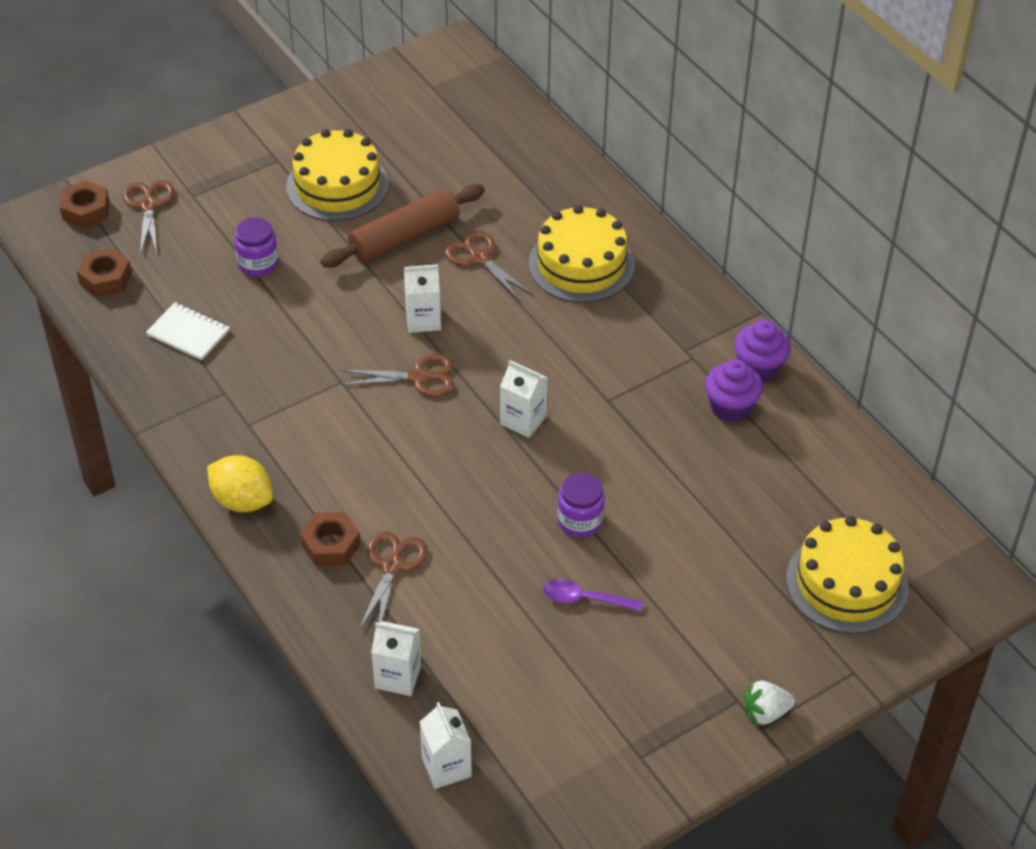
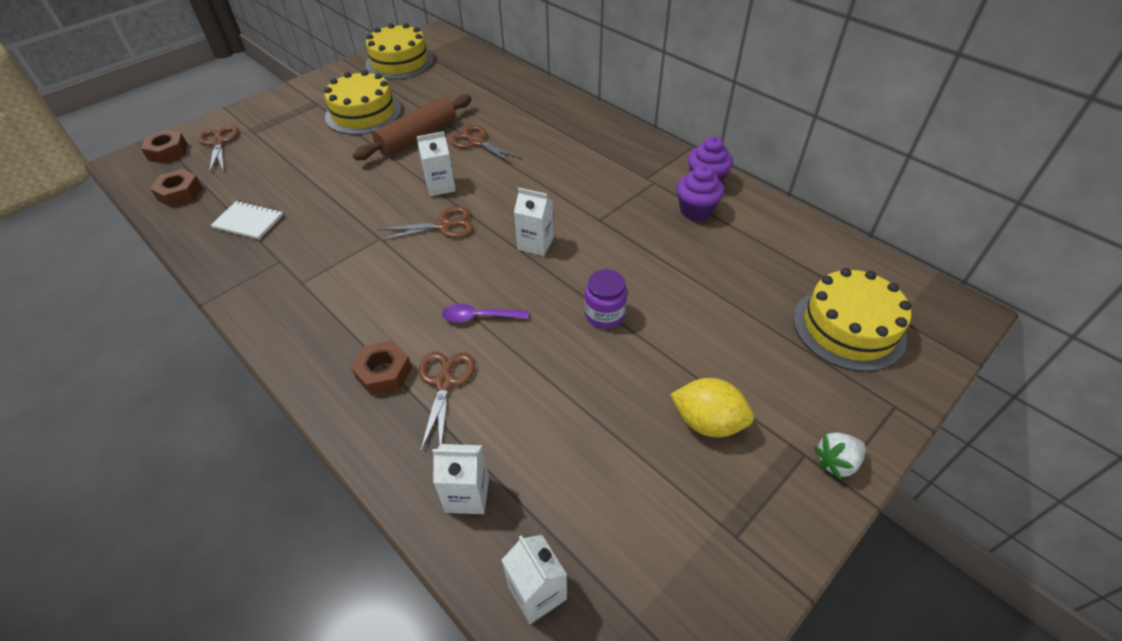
camera: 10 degrees left, 0 degrees up
(242, 500) = (298, 347): yellow lemon -> yellow lemon (707, 422)
(258, 263) = (305, 167): purple jar -> none
(581, 264) = (552, 136): yellow cake -> yellow cake (399, 62)
(584, 599) = (629, 382): purple spoon -> purple spoon (479, 317)

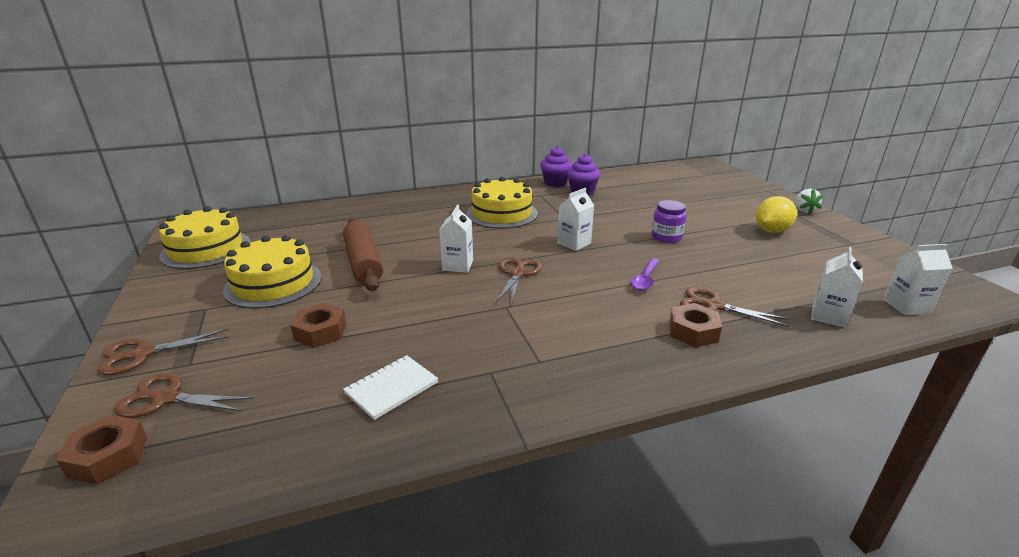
camera: 65 degrees left, 20 degrees down
(180, 193) = (250, 449): brown nut -> brown nut (320, 332)
(476, 142) = (411, 239): brown scissors -> brown scissors (143, 354)
(848, 327) = (708, 185): yellow cake -> yellow cake (502, 213)

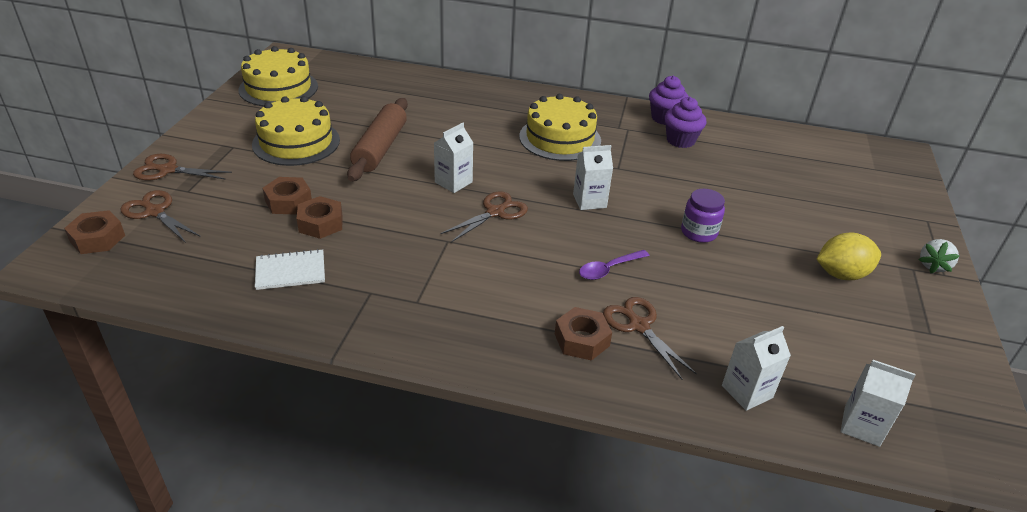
camera: 30 degrees right, 10 degrees up
(375, 337) = (320, 223): none -> brown nut

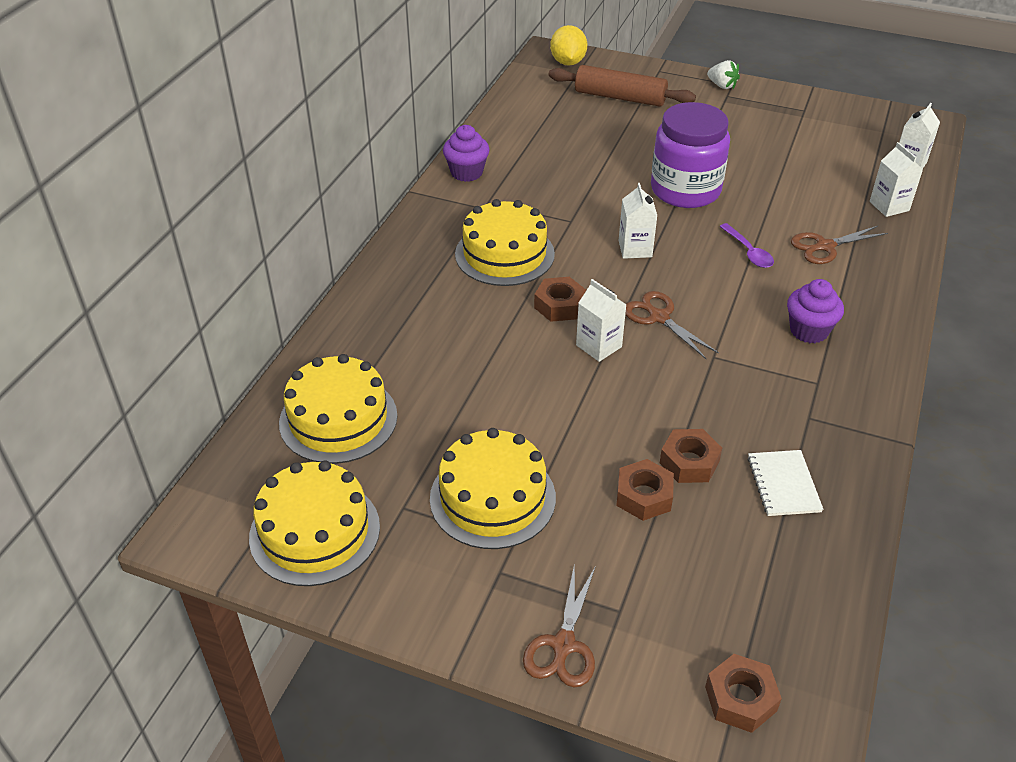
camera: 80 degrees left, 5 degrees up
(155, 212) = (673, 641): brown scissors -> none
(371, 88) = (338, 419): none -> yellow cake
(380, 148) = (516, 409): brown rolling pin -> brown rolling pin (620, 97)
(581, 340) = (850, 281): brown nut -> brown nut (559, 305)
(680, 140) = (516, 171): purple cupcake -> purple cupcake (809, 331)
(699, 232) = (685, 190): purple jar -> purple jar, size x1.98
(841, 274) = (739, 130): yellow lemon -> yellow lemon (568, 62)

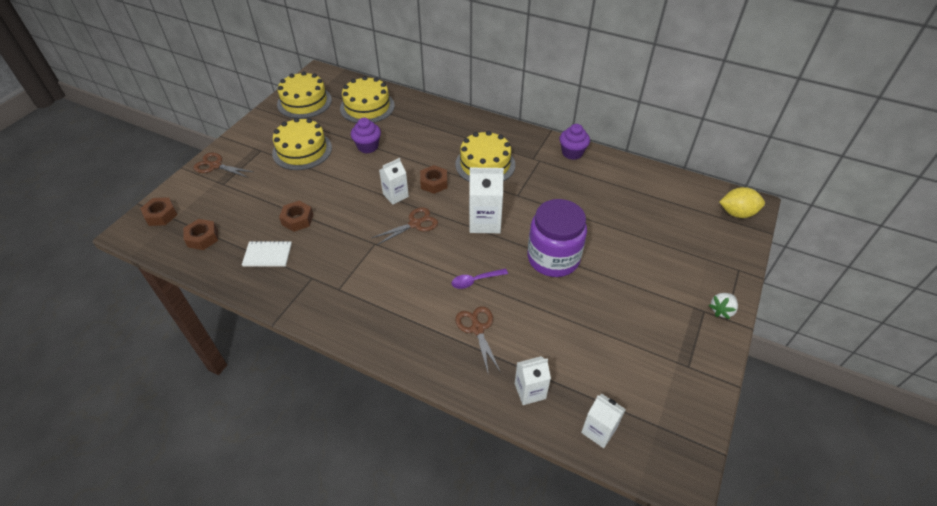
camera: 95 degrees right, 5 degrees up
(620, 97) = (685, 238): brown rolling pin -> none
(635, 249) = (485, 222): white carton -> white carton, size x1.55
(643, 496) = (282, 199): brown nut -> brown nut (203, 238)
(809, 331) = (386, 296): purple cupcake -> purple cupcake (368, 147)

